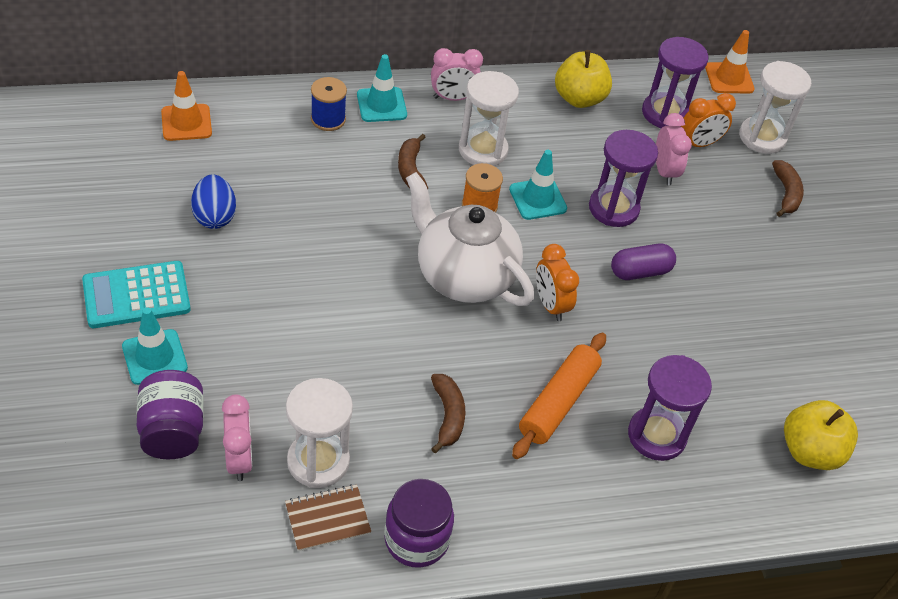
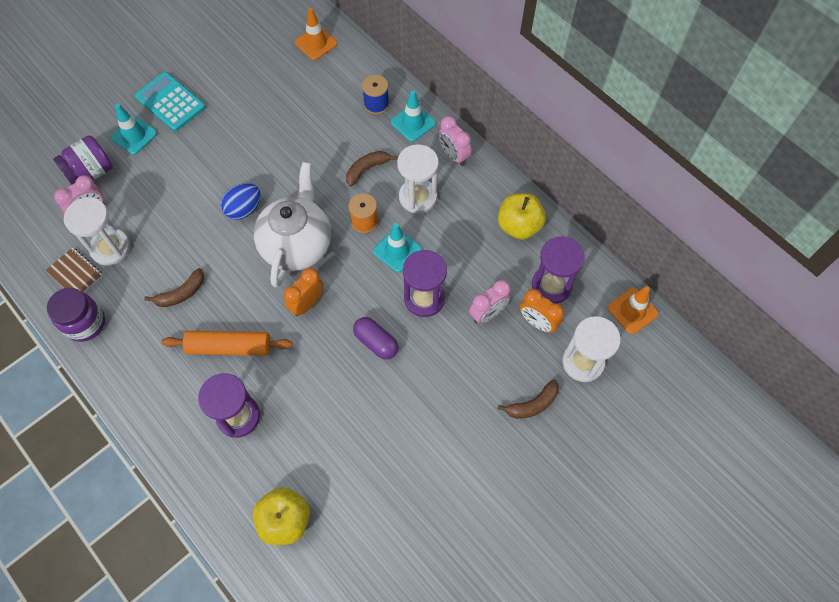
camera: 65 degrees right, 15 degrees up
(214, 216) = (253, 100): blue egg -> blue egg (244, 209)

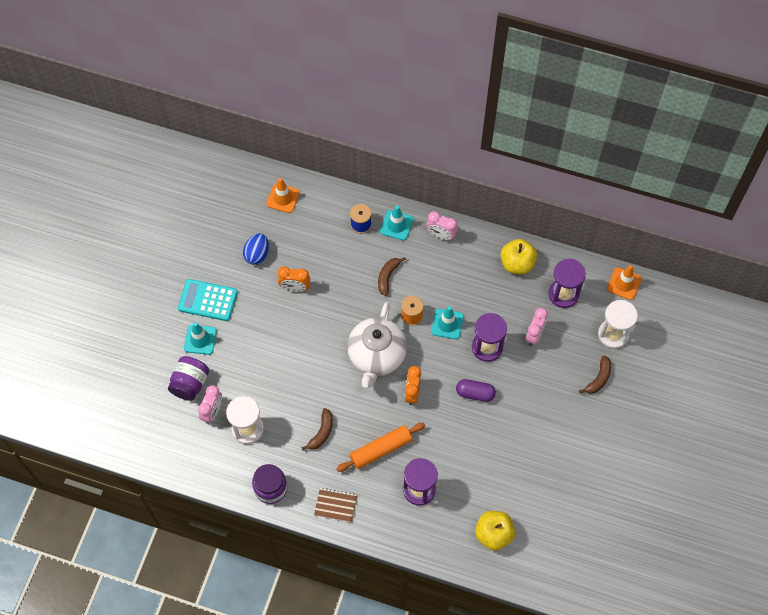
camera: 30 degrees left, 0 degrees up
(75, 273) = (236, 460): brown notebook -> brown notebook (335, 505)
(244, 209) = (321, 351): blue egg -> blue egg (257, 254)
(297, 244) = (376, 356): white teapot -> white teapot turned 150 degrees counterclockwise
(418, 197) = (436, 279): white hourglass -> none
(537, 322) = (569, 324): orange clock -> orange clock (295, 287)

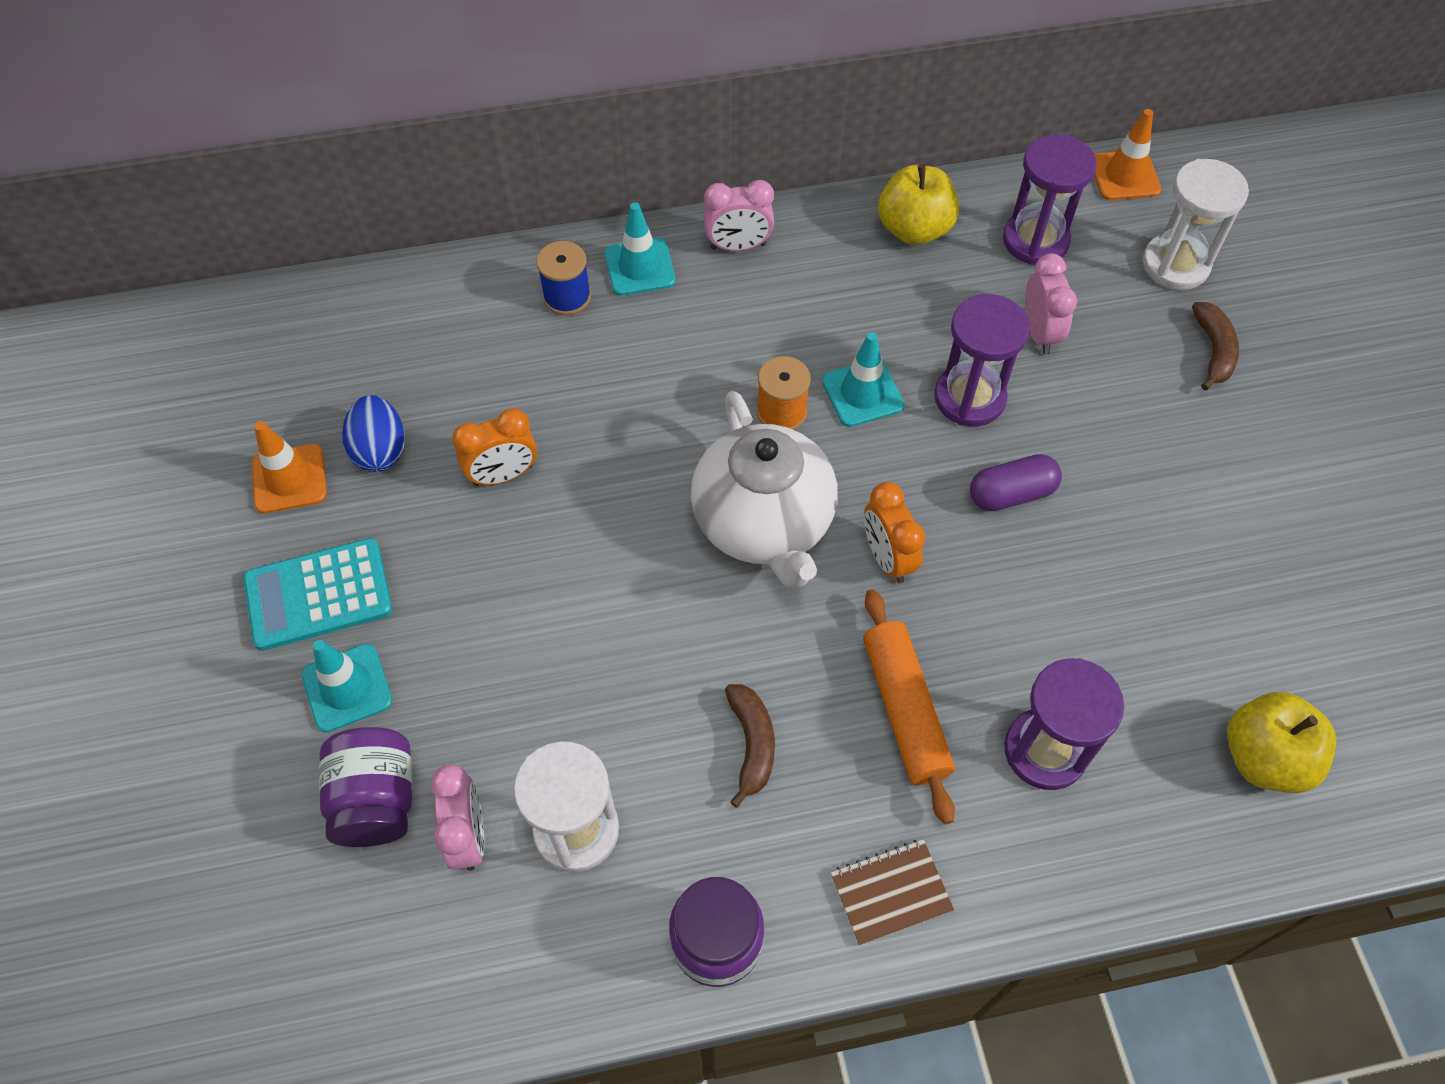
camera: 30 degrees left, 5 degrees down
(283, 198) = (374, 322): orange traffic cone -> orange traffic cone (289, 479)
(381, 449) = (905, 709): orange rolling pin -> orange rolling pin turned 45 degrees counterclockwise
(388, 277) = (684, 364): brown banana -> none

